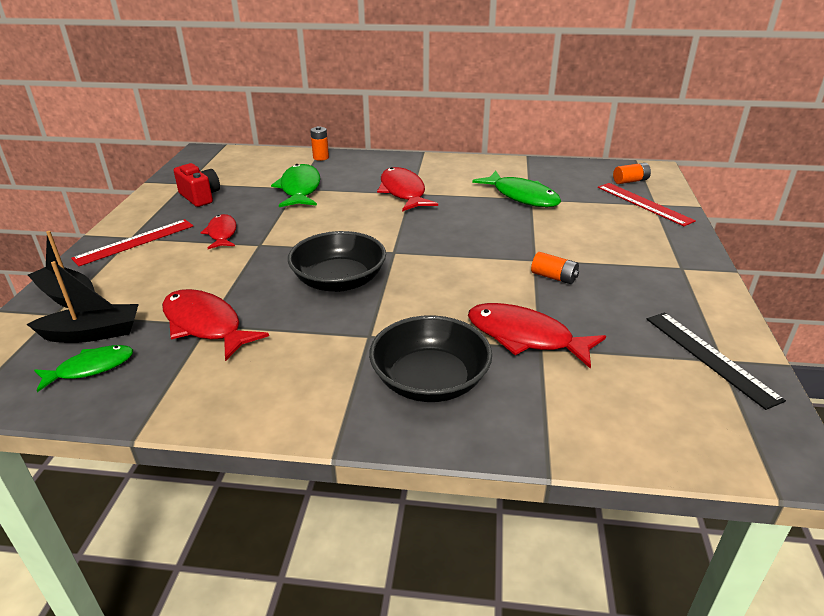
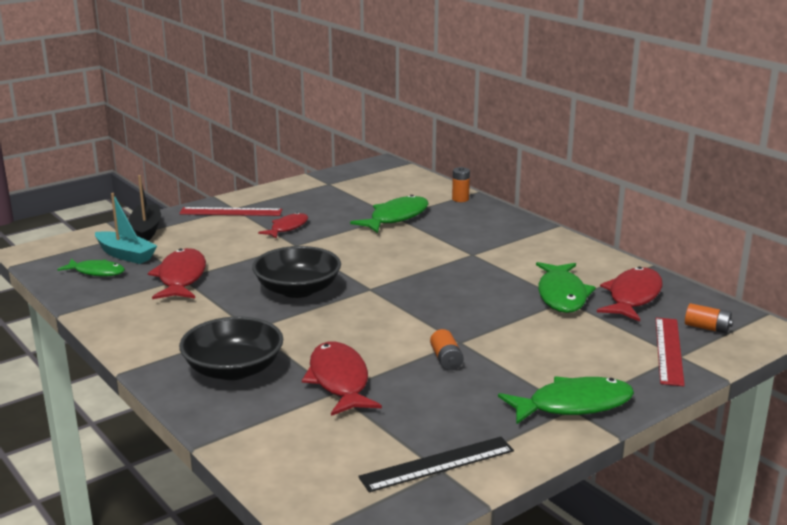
camera: 45 degrees right, 10 degrees down
(93, 333) = (125, 255): black boat -> turquoise boat
(200, 197) = (319, 197): red camera -> none
(403, 192) = (468, 251): red fish -> red fish (633, 297)
(679, 265) = (573, 405): none -> green fish
(710, 357) = (437, 464): black ruler -> black ruler turned 45 degrees clockwise

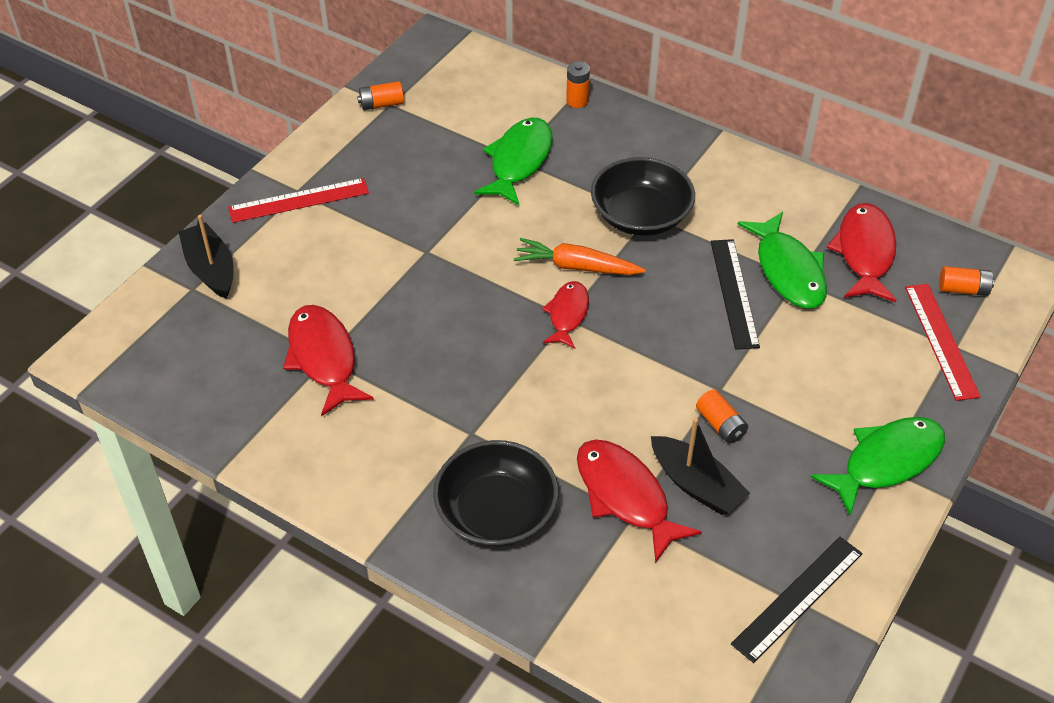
camera: 20 degrees left, 25 degrees up
(96, 272) = (206, 376): green fish -> none
(125, 255) = (219, 330): turquoise boat -> none
(287, 228) = (394, 217): red fish -> red fish (567, 314)
(297, 290) = (482, 343): black bowl -> black bowl (641, 216)
(323, 183) = (381, 104): none -> orange battery
(397, 267) = (576, 267): none -> orange carrot
(401, 386) = (696, 485): none -> black boat
(509, 298) = (734, 293): none -> black ruler

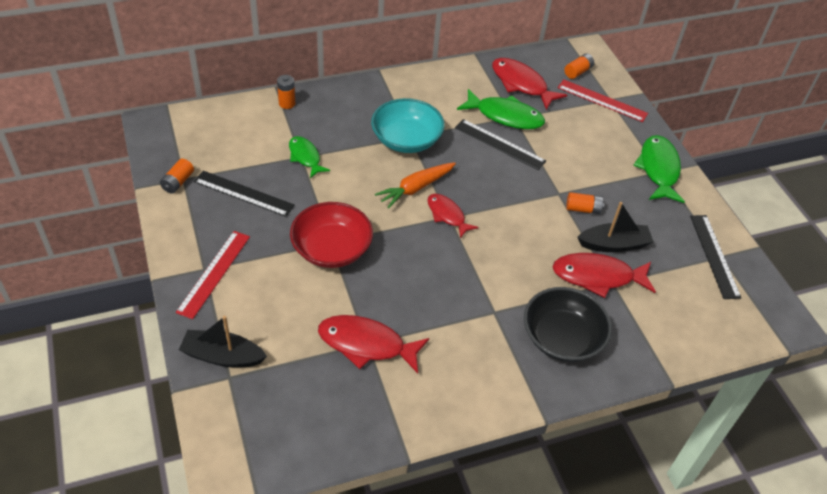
camera: 55 degrees left, 0 degrees up
(418, 153) = (243, 193): none -> black ruler
(418, 258) = (332, 249): none -> red bowl
(519, 161) = (305, 157): green fish -> green fish, size x0.63
(641, 216) = (406, 140): black bowl -> turquoise bowl

